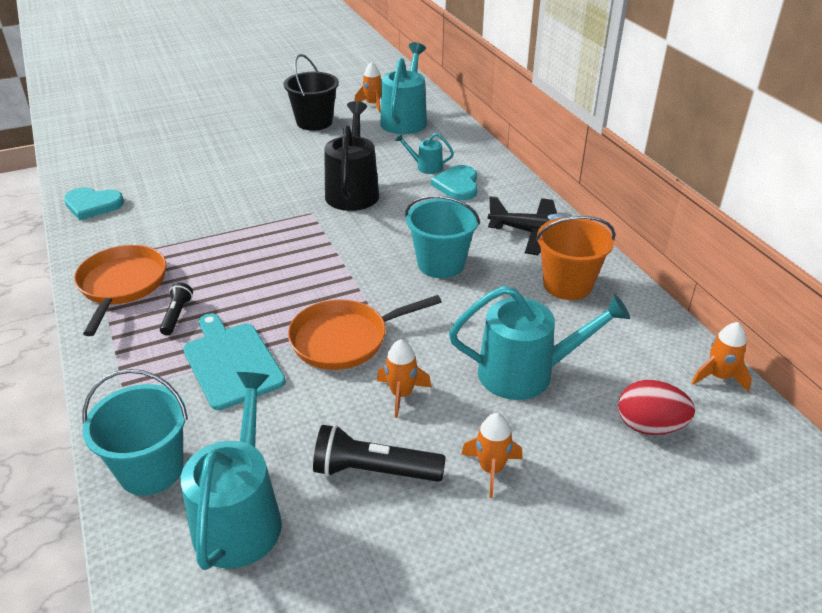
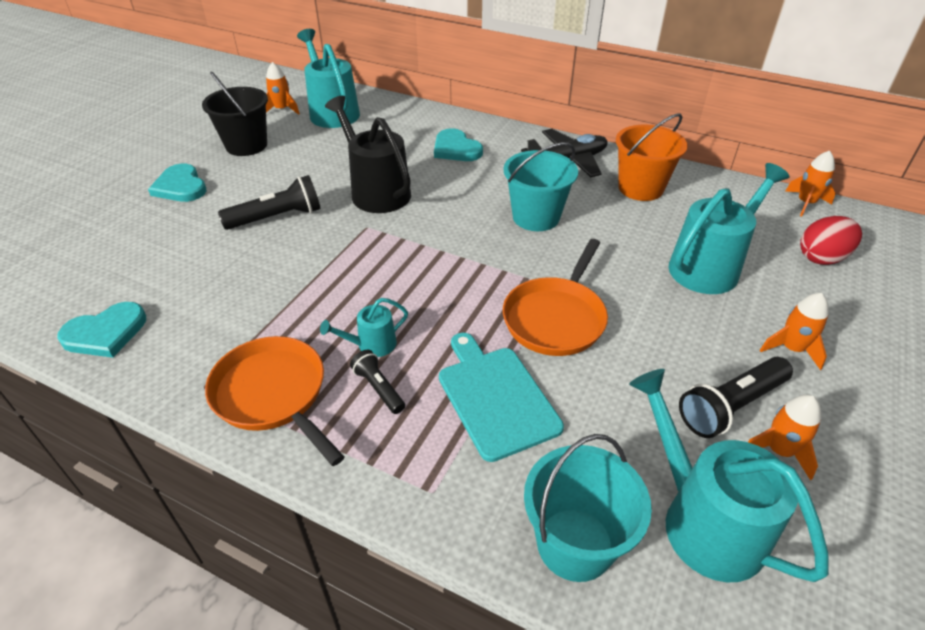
camera: 40 degrees left, 5 degrees up
(231, 362) = (495, 397): turquoise cutting board -> turquoise cutting board turned 45 degrees clockwise
(239, 134) = (180, 186): none -> turquoise heart
(266, 180) = (277, 217): none -> black flashlight
(401, 394) = (660, 335): orange rocket -> orange rocket (779, 451)
(426, 167) = (409, 144): turquoise watering can -> turquoise watering can (372, 345)

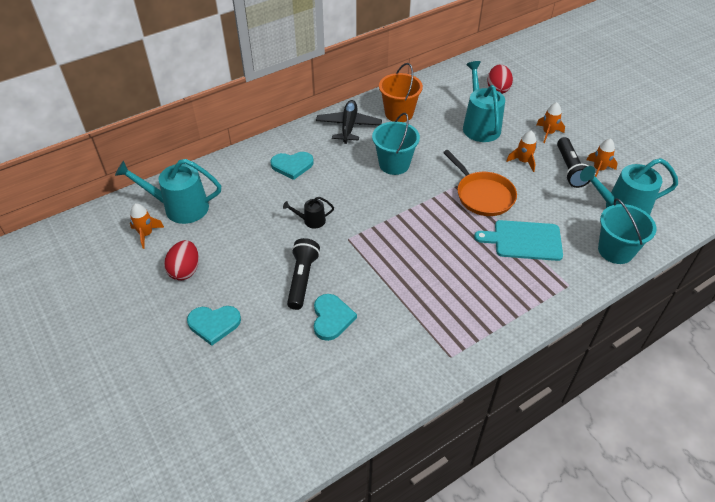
camera: 60 degrees left, 5 degrees up
(105, 333) = (369, 398): turquoise heart -> turquoise heart (331, 318)
(246, 145) = (185, 270): black bucket -> red egg
(273, 395) = (474, 326): orange pan -> none
(372, 345) = (459, 273): turquoise watering can -> none
(376, 191) = (311, 220): black watering can -> black watering can, size x0.49
(378, 388) = (494, 281): black flashlight -> none
(805, 203) = (455, 69): orange rocket -> orange rocket (523, 161)

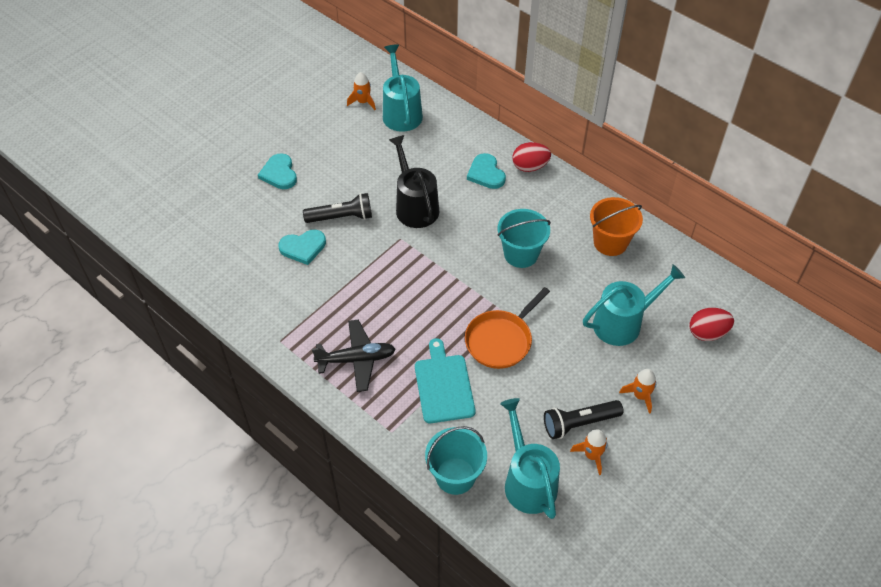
camera: 75 degrees right, 5 degrees up
(185, 270) = (330, 139): red egg -> red egg (530, 167)
(311, 220) = (415, 206): black watering can -> black watering can, size x2.03
(348, 126) = (567, 203): black plane -> black plane (356, 359)
(523, 161) = (574, 373): orange rocket -> none

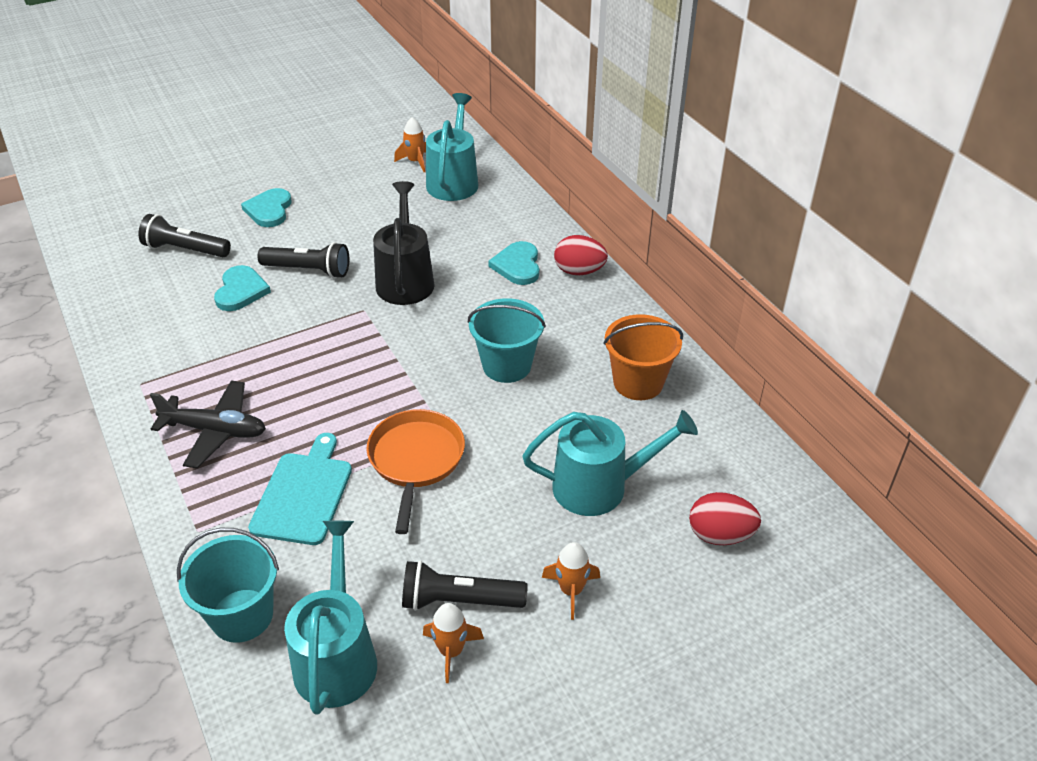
camera: 20 degrees right, 10 degrees down
(238, 225) = (185, 250): none -> black flashlight
(303, 247) = (241, 291): turquoise heart -> turquoise heart turned 90 degrees counterclockwise
(501, 340) = (416, 460): orange pan -> orange pan turned 120 degrees clockwise

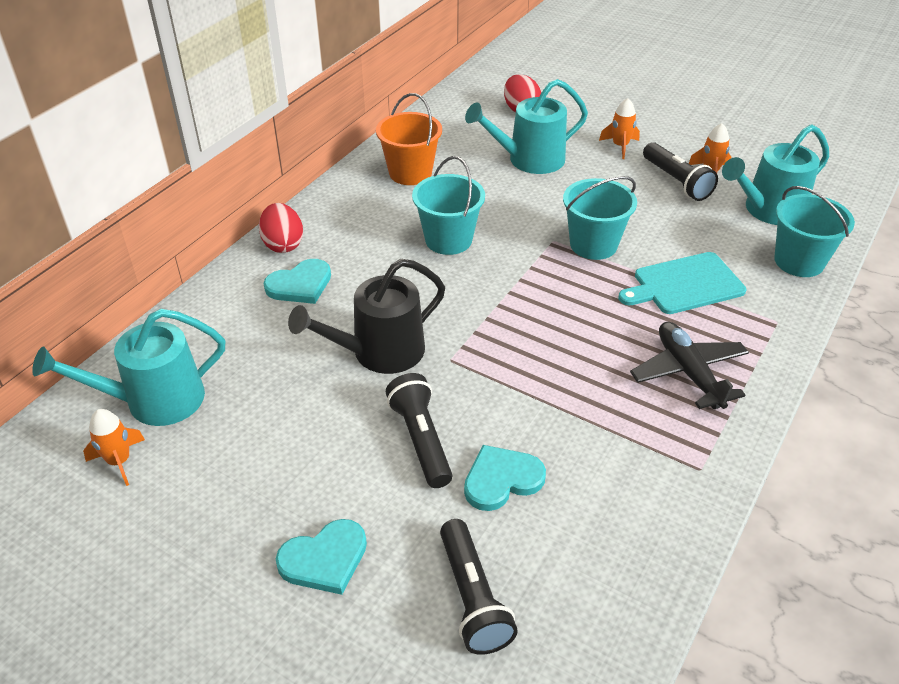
camera: 120 degrees left, 0 degrees up
(416, 460) = (593, 244): orange pan -> turquoise bucket
(599, 486) = (529, 160): turquoise watering can -> turquoise watering can turned 75 degrees counterclockwise

